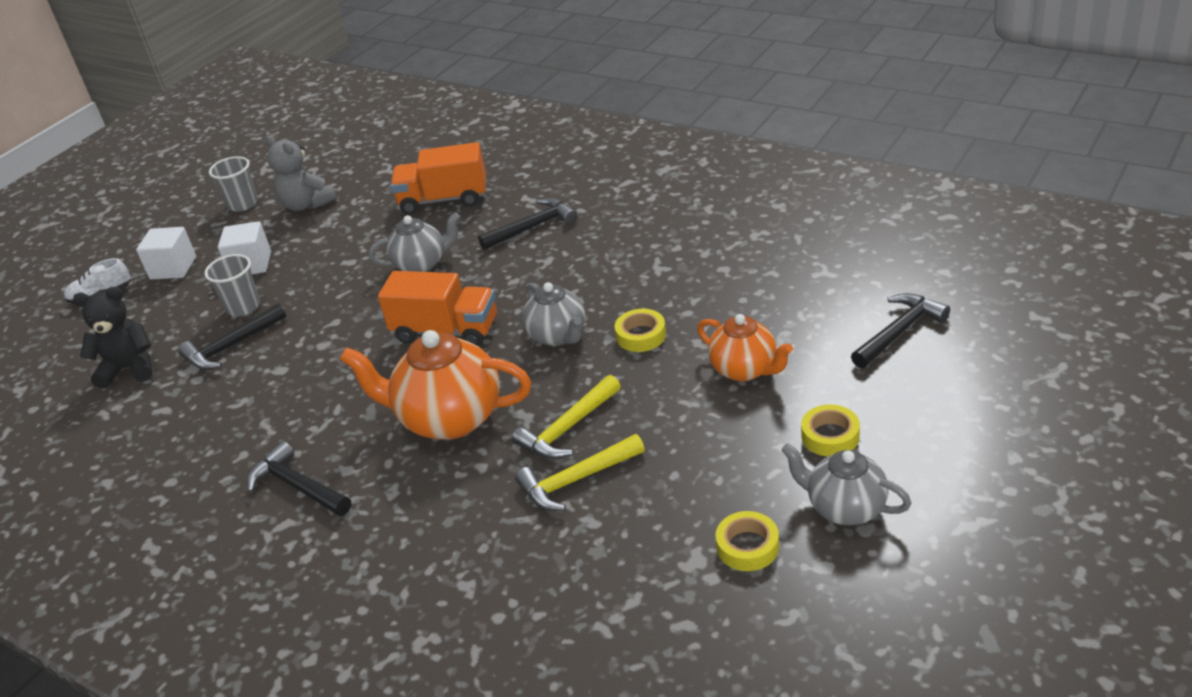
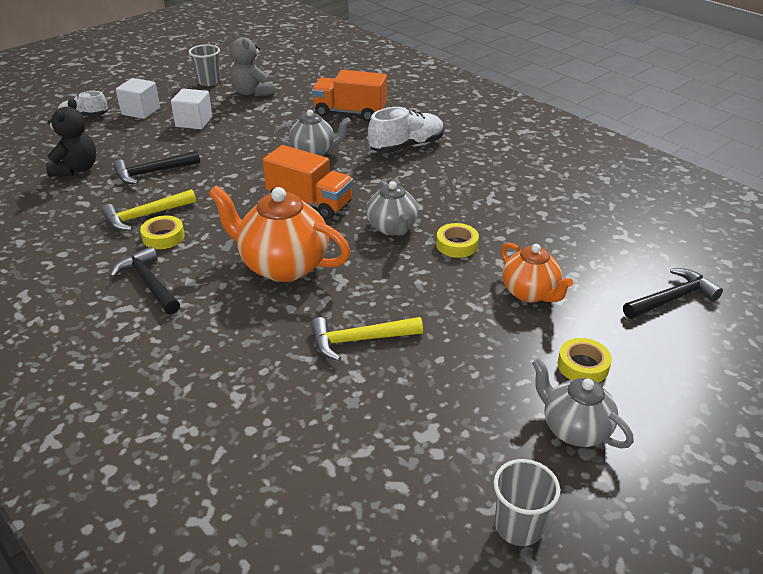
camera: 10 degrees right, 0 degrees up
(129, 369) = (76, 169): black teddy bear -> black teddy bear turned 90 degrees clockwise
(243, 307) = (174, 148): grey cup -> grey cup (518, 526)
(532, 227) = (406, 147): black hammer -> white shoe
(568, 428) = (370, 298): yellow hammer -> yellow hammer (145, 216)
(747, 546) = (478, 436): yellow tape -> yellow tape (163, 237)

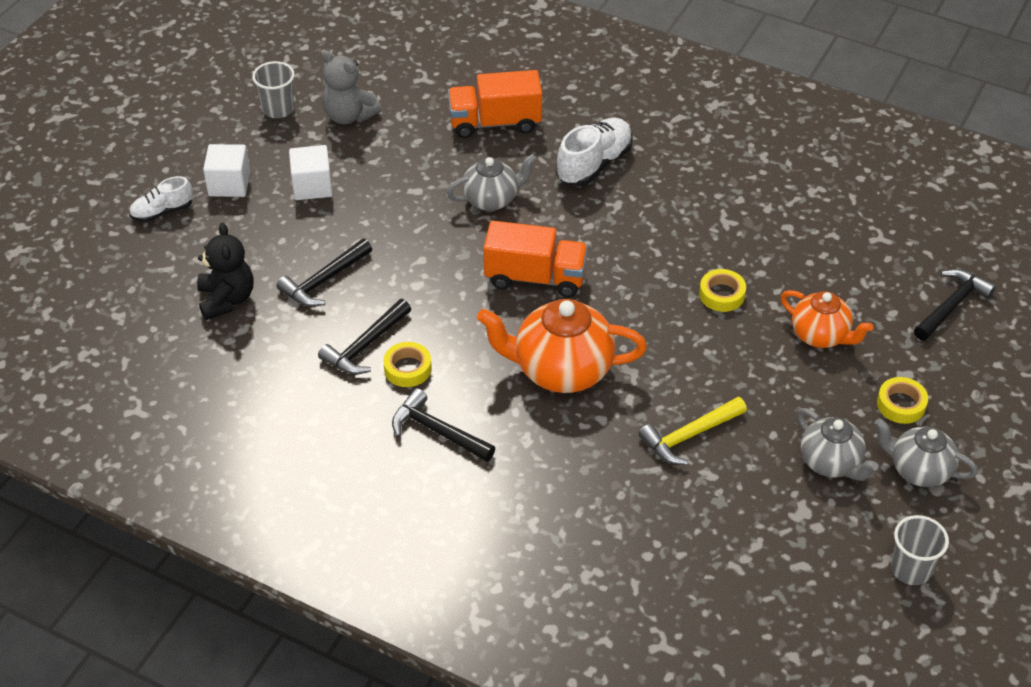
camera: 20 degrees left, 10 degrees up
(145, 216) = (365, 346): yellow hammer -> black hammer
(392, 228) = (644, 290): grey teapot -> grey teapot (830, 463)

